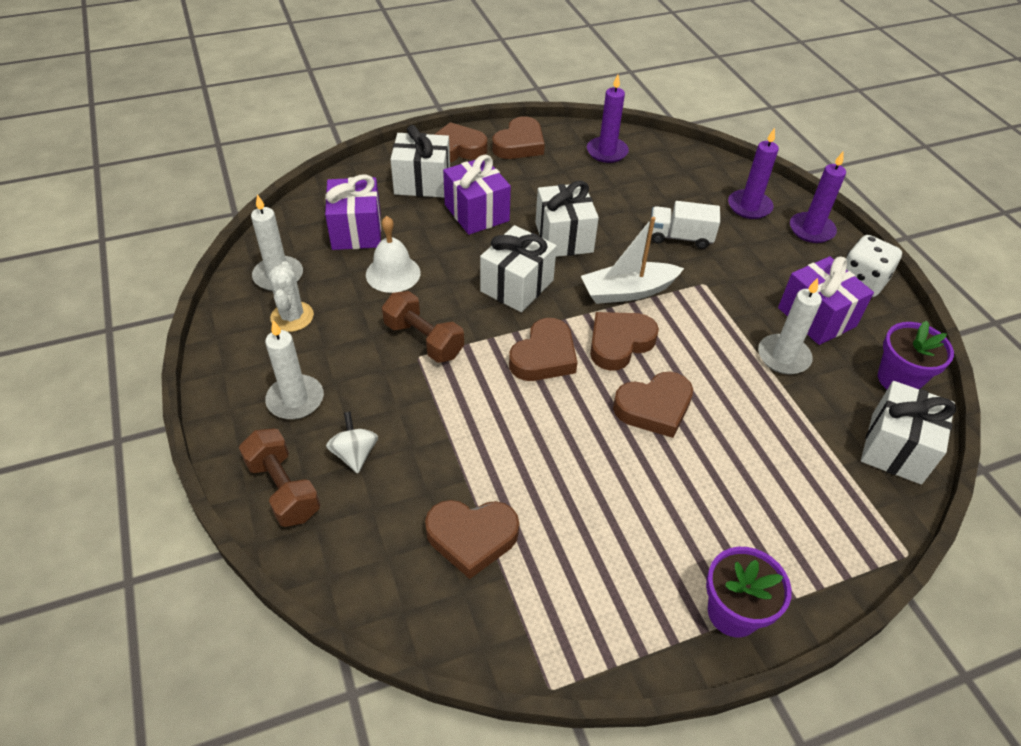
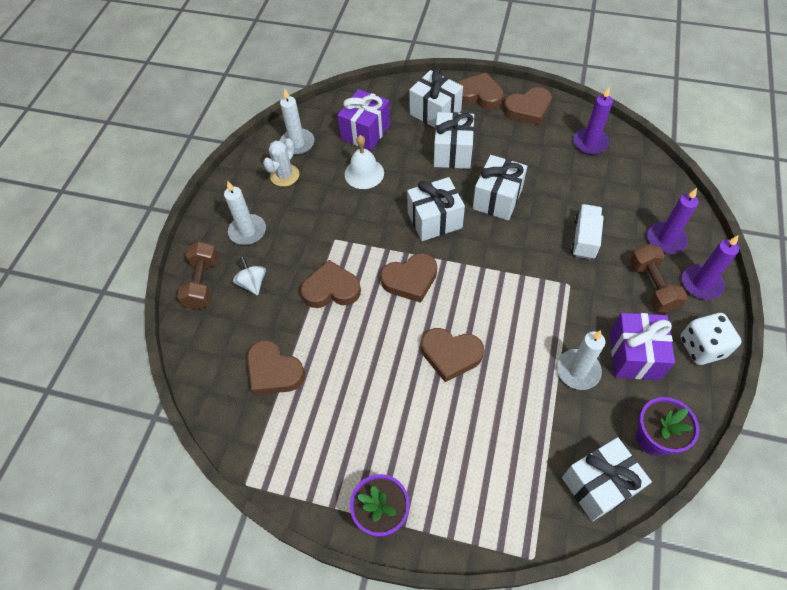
camera: 40 degrees right, 10 degrees up
(354, 454) = (252, 283): white spinning top -> white spinning top turned 45 degrees counterclockwise
(424, 340) = (346, 229): brown dumbbell -> brown dumbbell (652, 286)
(477, 213) = (453, 152): purple gift -> white gift
(619, 343) = (467, 297): brown heart -> brown heart (331, 289)
(628, 291) = (507, 262): white boat -> none
(680, 237) = (584, 239): white truck -> white truck turned 60 degrees clockwise

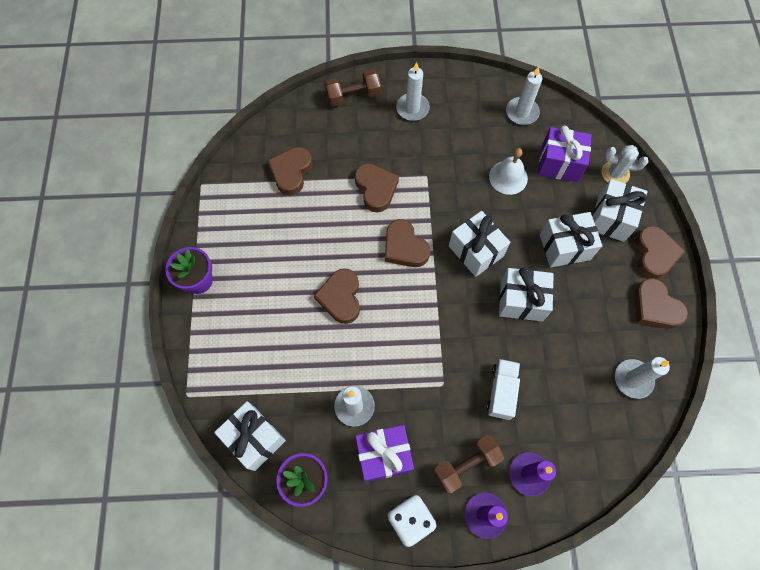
camera: 70 degrees right, 10 degrees up
(252, 283) = (364, 130): white spinning top -> none
(285, 175) = (481, 115): white cactus -> white cactus (615, 173)
(584, 239) = (501, 391): white truck -> white truck turned 75 degrees counterclockwise
(590, 143) = (633, 379): purple candle -> white candle

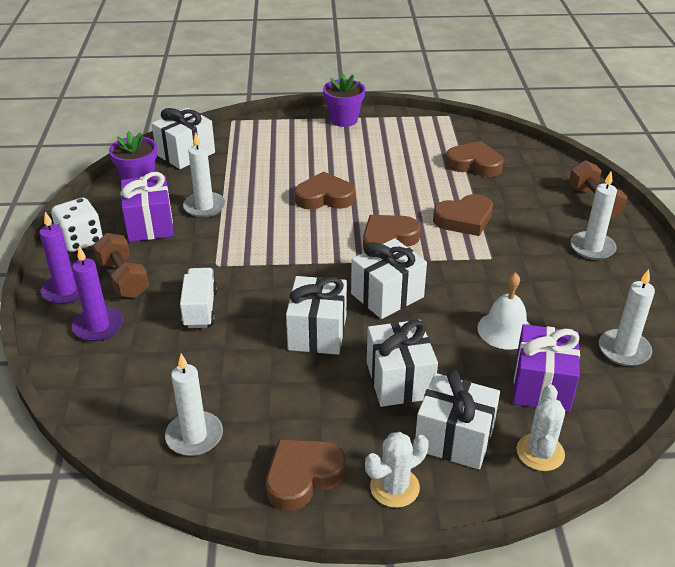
camera: 90 degrees right, 30 degrees down
(501, 391) = (200, 309): white truck -> white truck turned 105 degrees counterclockwise
(654, 254) = (394, 487): brown heart -> white cactus

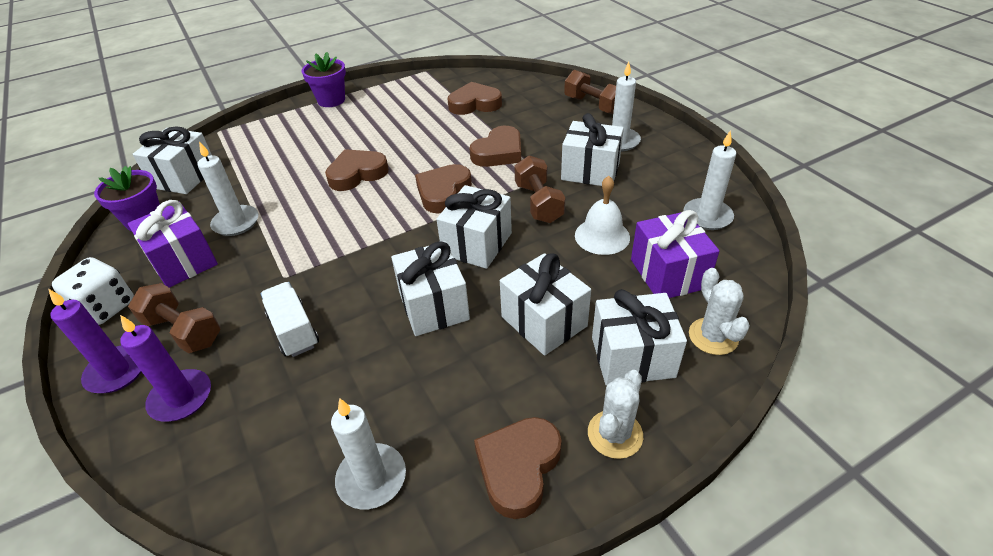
camera: 25 degrees left, 5 degrees up
(468, 279) = (539, 203): none -> brown dumbbell
(540, 267) = (590, 171): none -> white gift

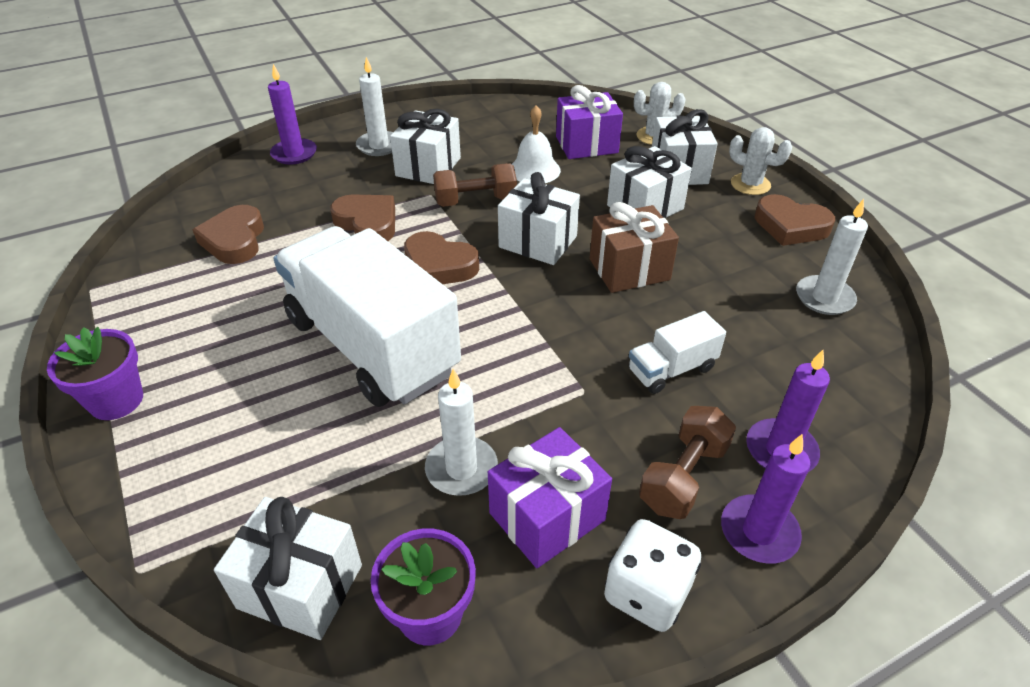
camera: 90 degrees left, 0 degrees up
(357, 174) = (372, 345): brown heart -> white truck
(434, 306) = (629, 269): white gift -> brown gift
(593, 105) = (294, 154): brown dumbbell -> purple candle
(707, 216) = (515, 118): white candle -> none

